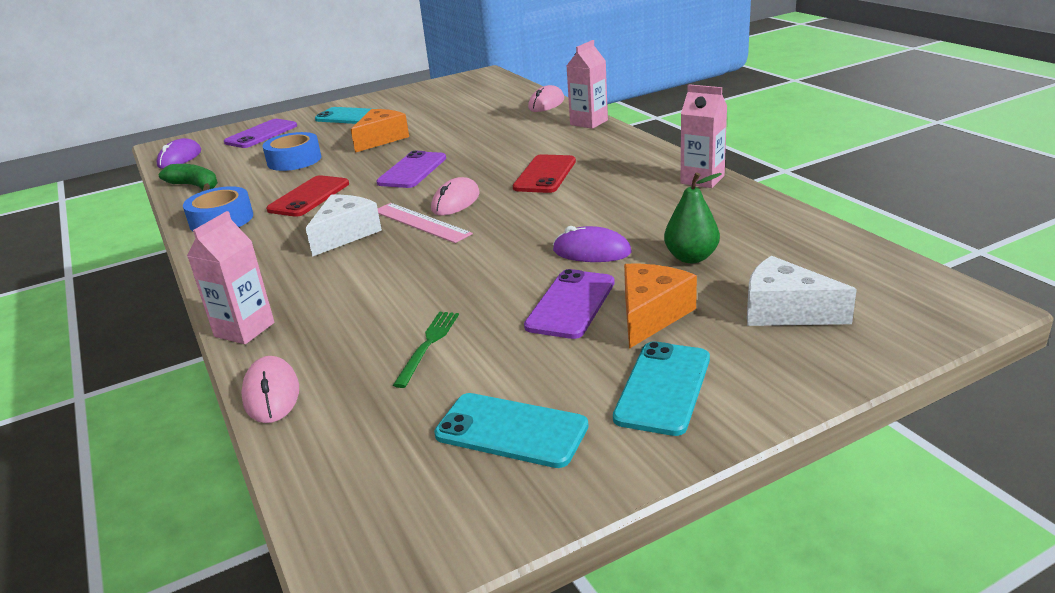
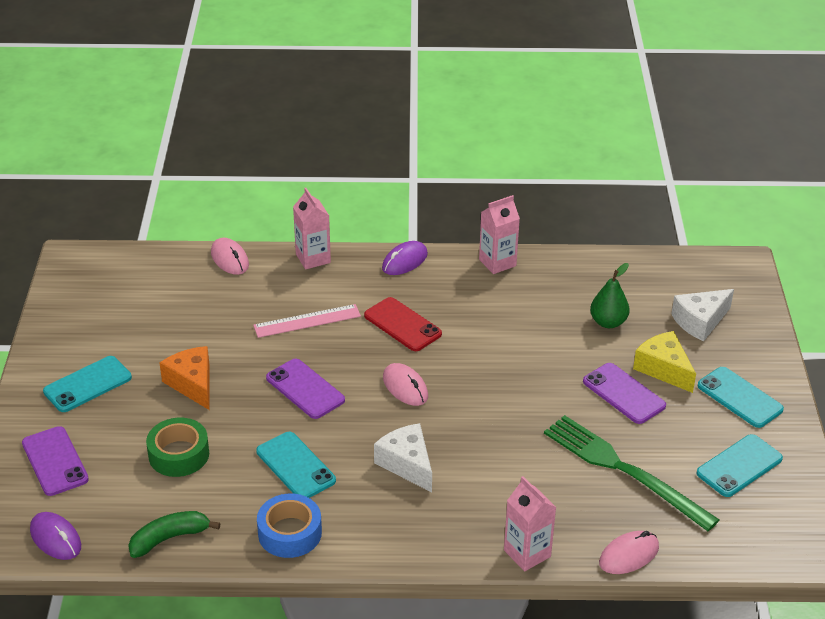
camera: 65 degrees left, 10 degrees up
(271, 394) = (629, 555): pink mouse -> pink mouse turned 45 degrees counterclockwise
(294, 160) = (179, 454): blue tape -> green tape
(309, 197) = (295, 466): red phone -> turquoise phone
(420, 222) = (427, 418): pink ruler -> pink ruler (307, 321)
(428, 345) = (623, 470): green fork -> green fork, size x2.13
(591, 252) = (560, 357): purple mouse -> purple mouse (404, 261)
(651, 315) = (663, 369): orange cheese -> yellow cheese

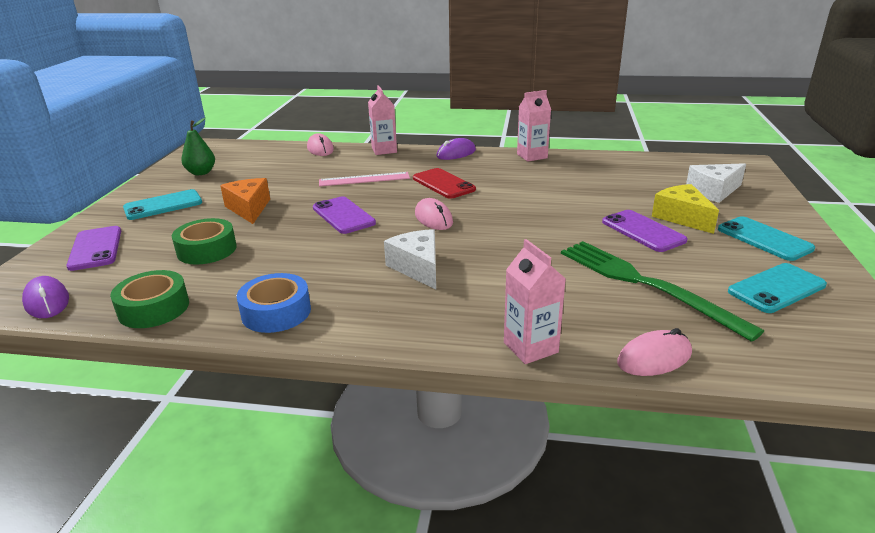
camera: 10 degrees right, 10 degrees down
(169, 538) = (154, 308): green banana -> green tape
(295, 466) = (309, 263): turquoise phone -> none
(608, 322) = (626, 189): green pear -> green pear (201, 173)

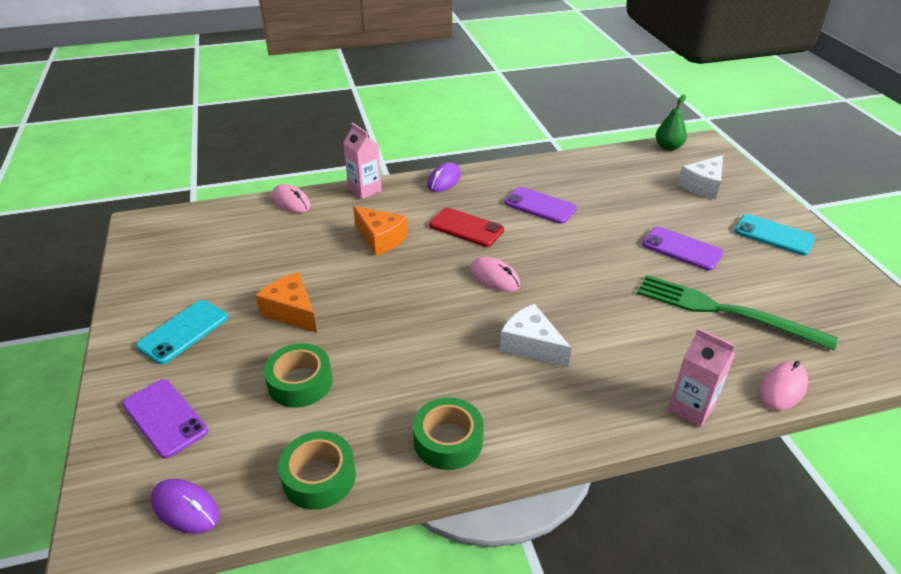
camera: 25 degrees left, 10 degrees up
(201, 173) = (180, 270): green pear -> green pear (668, 147)
(276, 312) = (448, 440): blue tape -> green tape
(343, 215) = (403, 296): purple phone -> purple phone (540, 206)
(364, 179) = (380, 239): pink ruler -> orange cheese
(532, 156) = (520, 170): pink carton -> none
(682, 217) = (700, 224): yellow cheese -> none
(776, 288) = (815, 289): turquoise phone -> none

